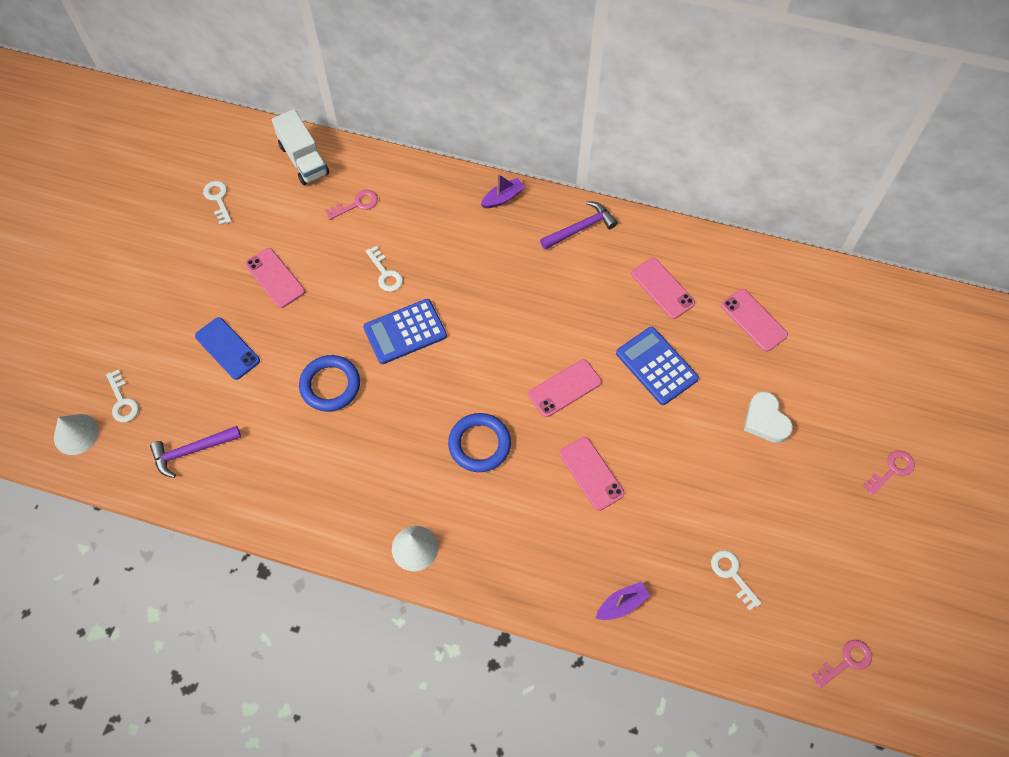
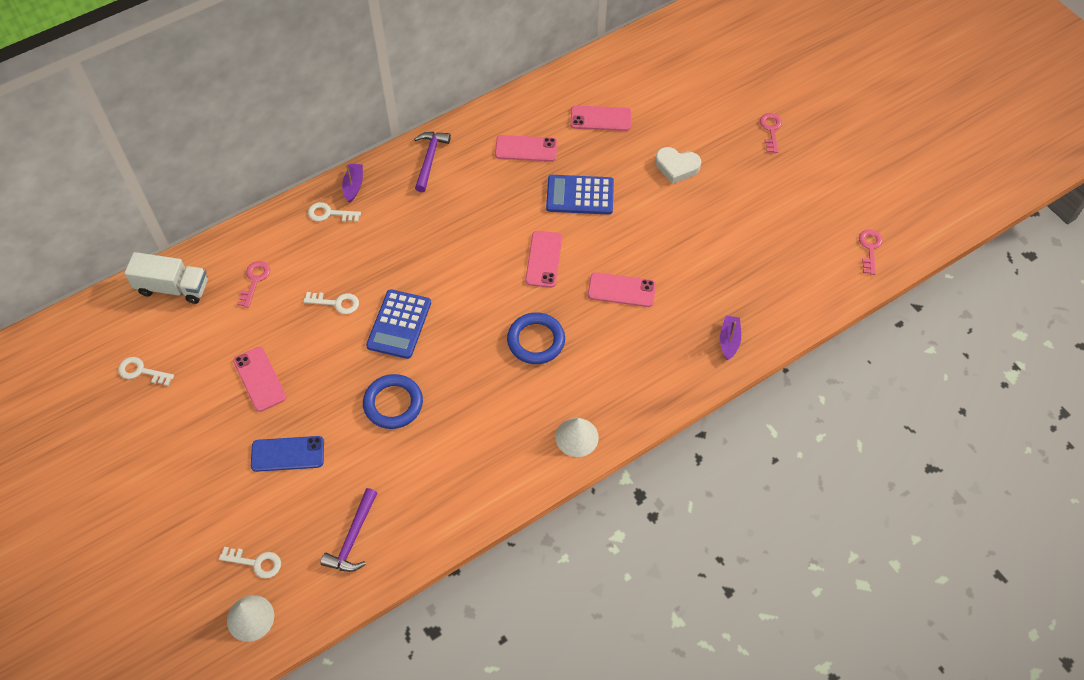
camera: 50 degrees left, 5 degrees down
(275, 278) = (260, 379): pink phone -> pink phone turned 60 degrees clockwise
(732, 575) = (763, 265): white key -> white key (329, 214)

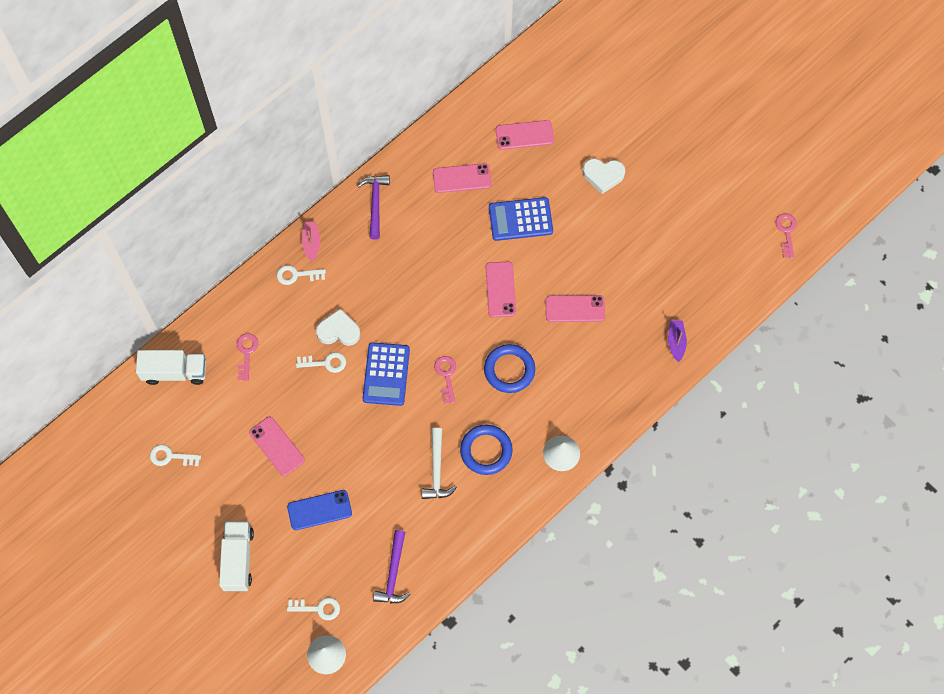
camera: 10 degrees left, 10 degrees up
(181, 493) = (238, 559): none -> white truck
(353, 186) = (311, 243): purple boat -> pink boat
(359, 274) = (339, 331): none -> white heart
(393, 404) = (398, 449): blue ring -> blue ring (486, 451)
(431, 433) = (437, 470): none -> white hammer
(771, 130) = (683, 123): pink key -> pink key (446, 375)

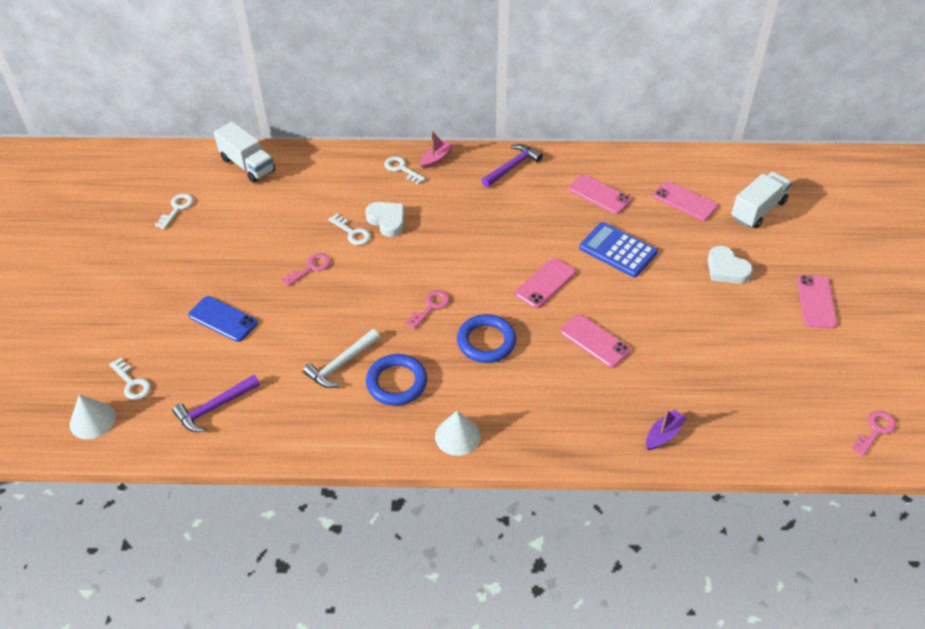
camera: 45 degrees right, 20 degrees down
(171, 456) = (177, 209): white key -> white key turned 60 degrees clockwise
(238, 559) = (128, 304): white truck -> white truck (758, 210)
(246, 353) = (307, 188): pink key -> pink key (310, 268)
(277, 446) = (250, 256): pink phone -> pink phone (816, 302)
(386, 374) = (386, 272): blue calculator -> none

